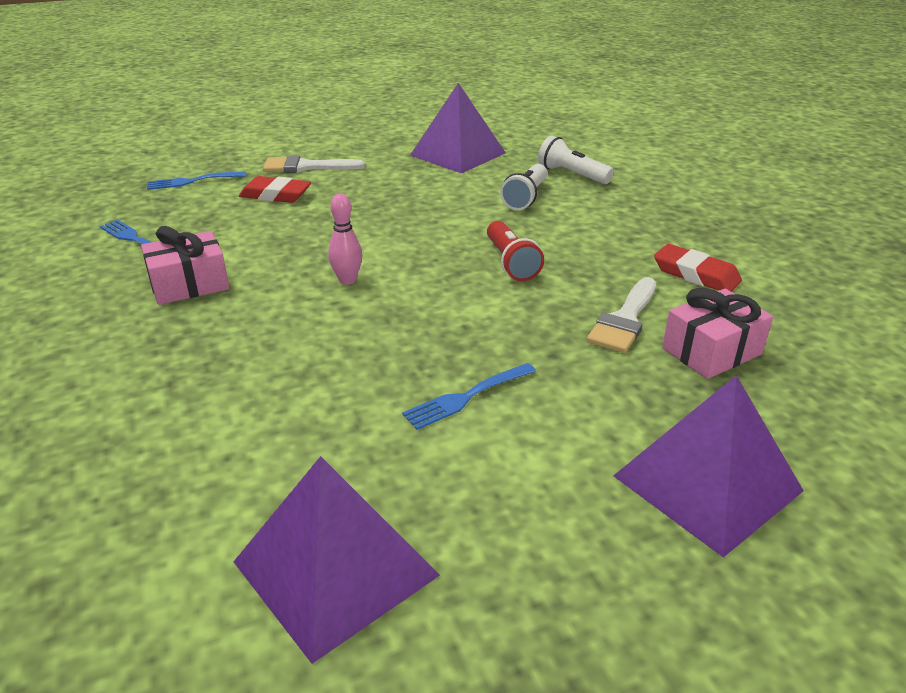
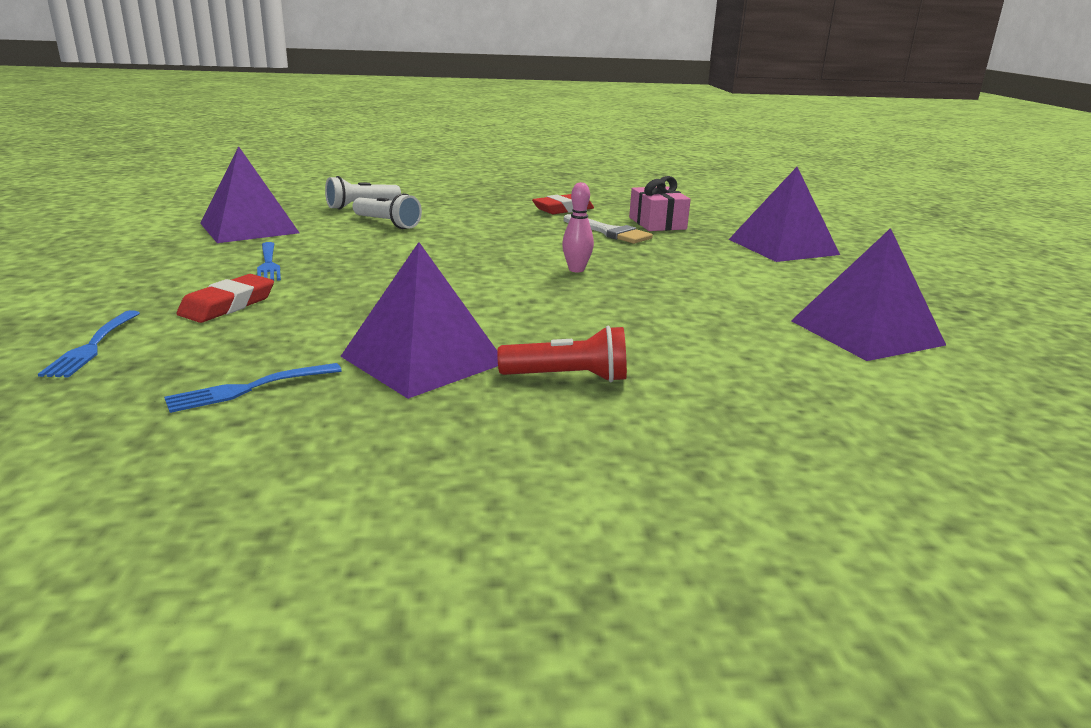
camera: 75 degrees left, 10 degrees down
(189, 284) = (423, 359): pink gift -> purple pyramid
(306, 167) = (164, 285): white brush -> none
(347, 280) = (481, 294): pink bowling pin -> pink bowling pin (576, 270)
(466, 397) = (687, 280): blue fork -> blue fork (268, 264)
(511, 263) = (502, 244): red flashlight -> red flashlight (568, 377)

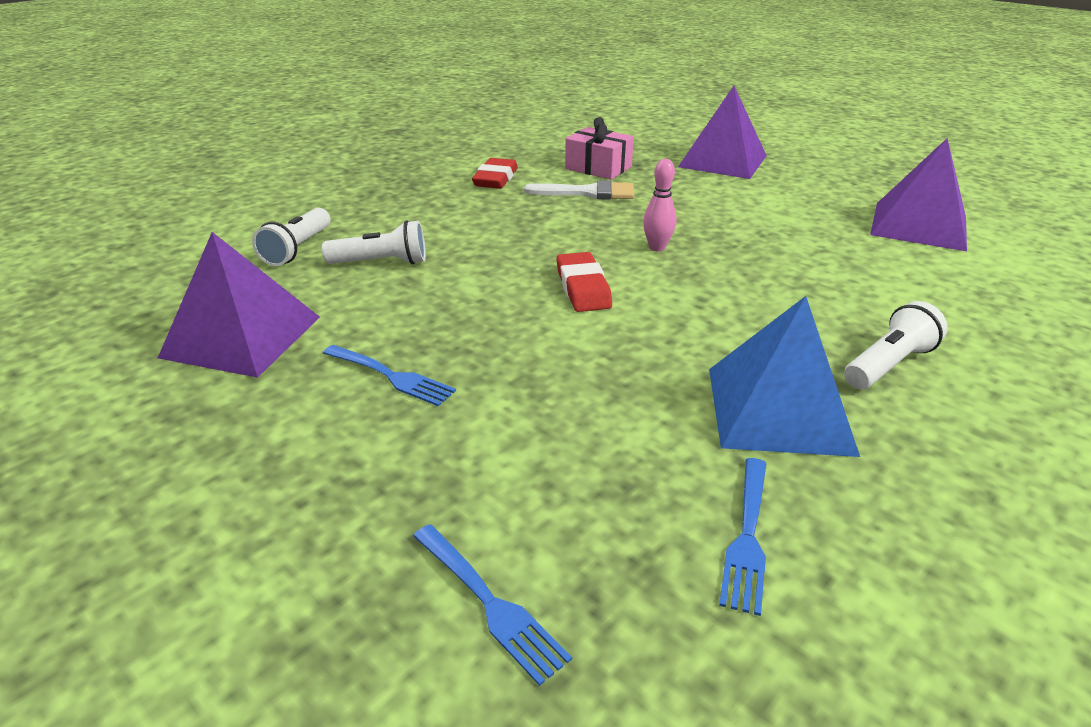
camera: 40 degrees left, 10 degrees up
(228, 305) = (485, 454): red eraser -> red eraser (582, 288)
(423, 359) = (779, 409): purple pyramid -> blue pyramid
(568, 377) = (888, 364): red flashlight -> white flashlight

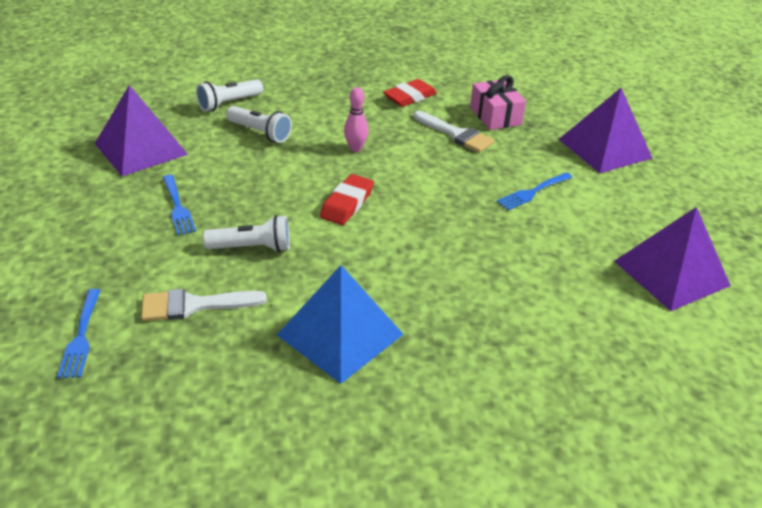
camera: 35 degrees right, 5 degrees up
(581, 472) = (194, 305): none -> white brush
(657, 248) = (436, 198): pink bowling pin -> pink bowling pin (355, 148)
(747, 536) = (221, 381): blue fork -> blue fork (533, 192)
(888, 364) = (452, 349): white flashlight -> white flashlight (252, 247)

